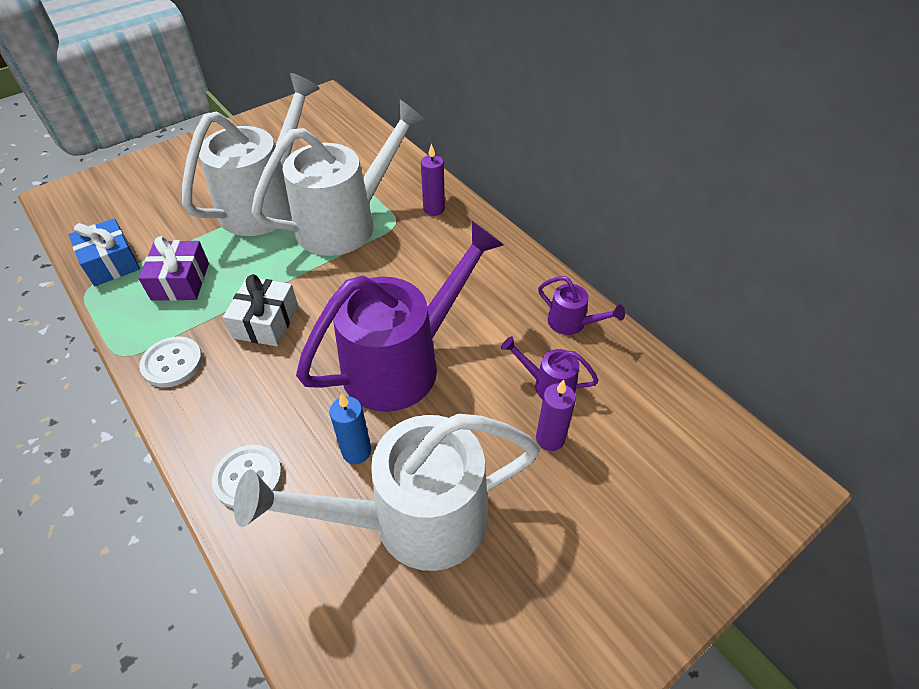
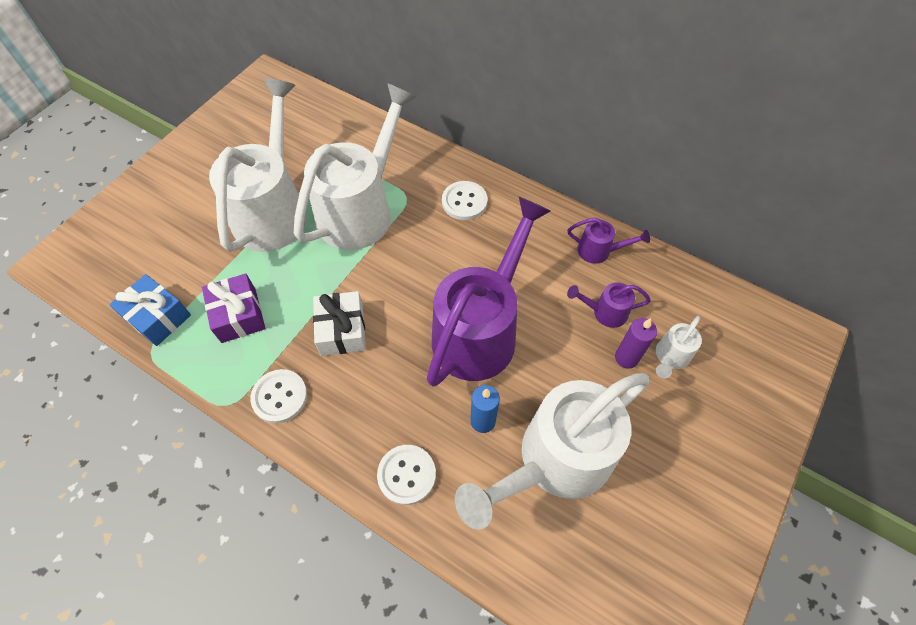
camera: 20 degrees left, 10 degrees up
(434, 209) = (433, 174): purple candle -> none
(451, 241) = (464, 202): none -> white button
(602, 454) = (670, 357): none -> white watering can

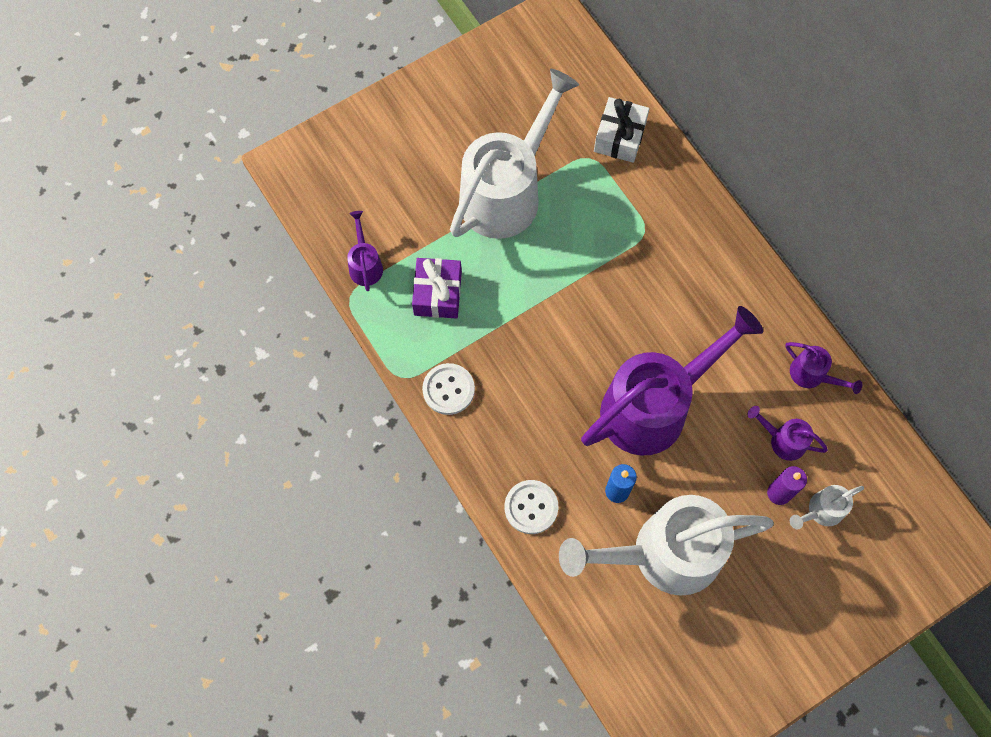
camera: 25 degrees right, 10 degrees up
(158, 317) = (365, 264): blue gift -> purple watering can
(342, 330) = (526, 350): white gift -> white gift (619, 137)
(362, 209) = (594, 227): white watering can -> none
(464, 202) = (701, 262): white button -> none

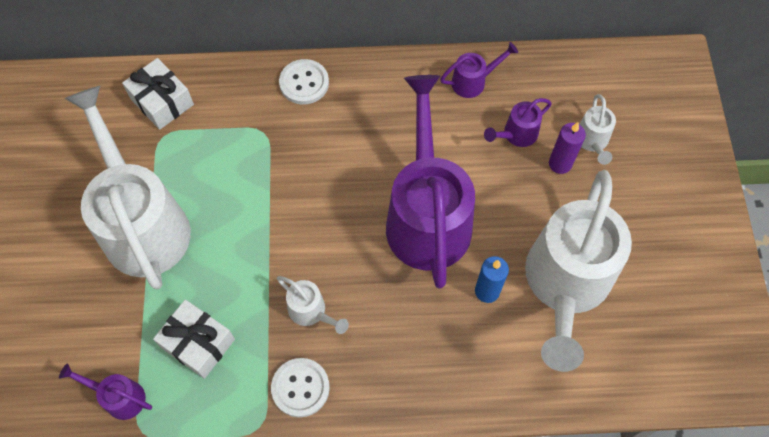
camera: 60 degrees left, 5 degrees down
(438, 294) = (198, 343): purple gift -> white gift
(513, 362) = (311, 312): none -> white watering can
(531, 507) = (460, 376): white button -> white button (304, 83)

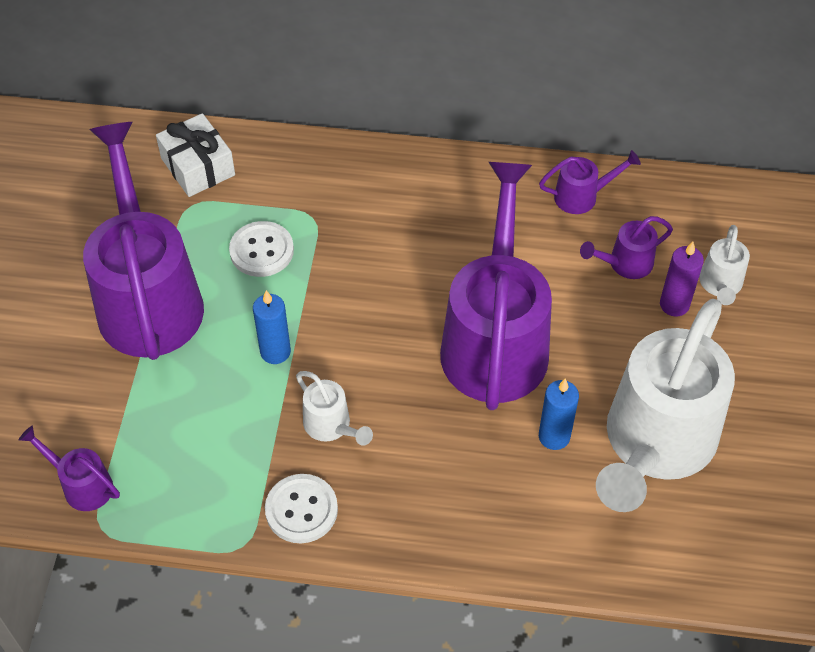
camera: 10 degrees right, 10 degrees down
(142, 222) = (148, 296): white watering can -> purple watering can
(198, 343) = (187, 440): white gift -> none
(255, 254) = (275, 352): none -> blue candle
(304, 83) = (373, 169): white button -> white button (261, 251)

